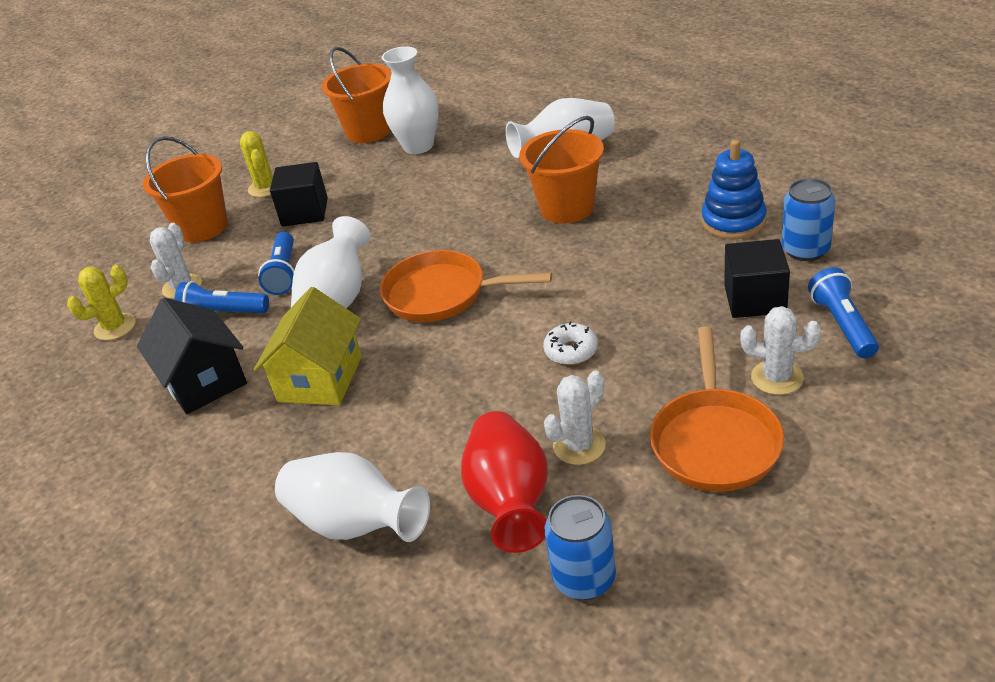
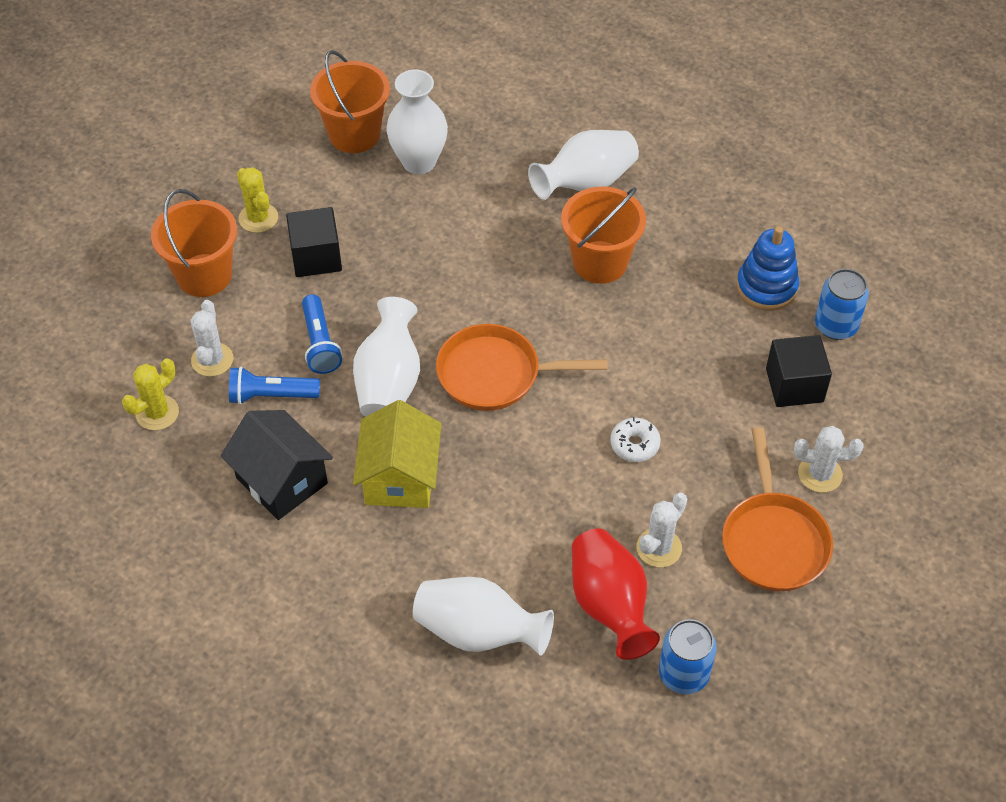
camera: 15 degrees left, 15 degrees up
(842, 325) = (872, 415): blue flashlight -> none

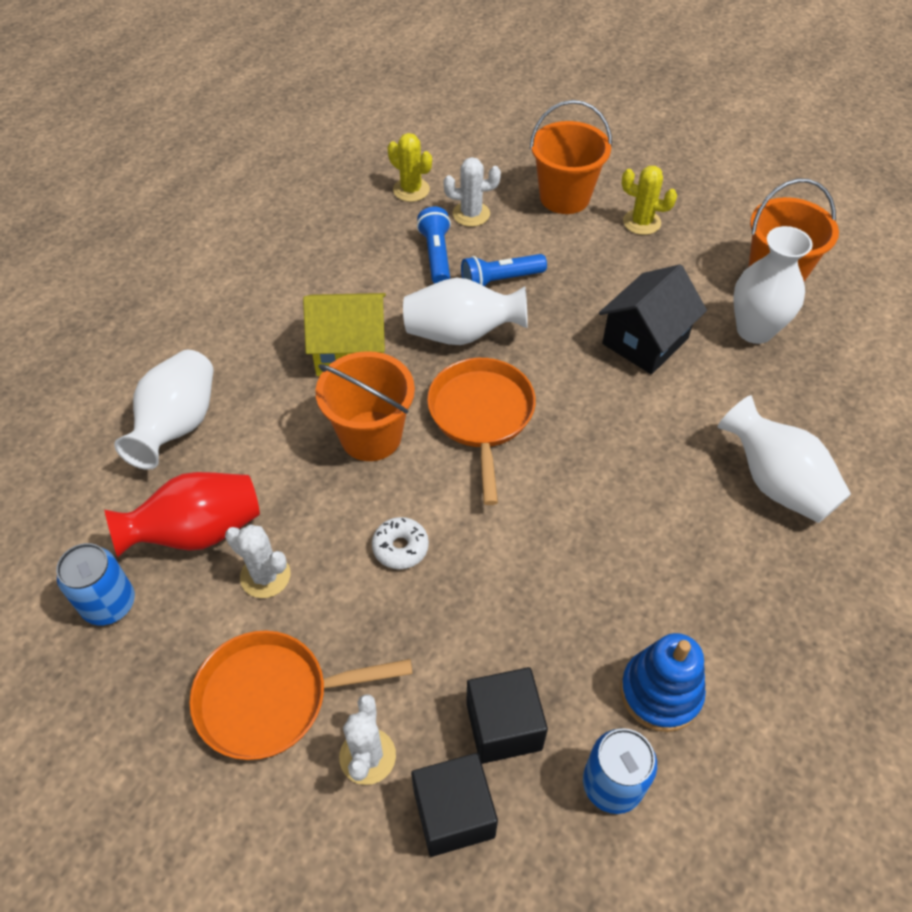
camera: 85 degrees right, 0 degrees up
(258, 218) = (641, 222): yellow cactus -> yellow cactus turned 60 degrees clockwise
(281, 480) = (345, 273): black house -> black house (645, 341)
(316, 257) = (604, 266): black cube -> black cube (454, 813)
(600, 262) = (656, 502): orange bucket -> orange bucket (371, 436)

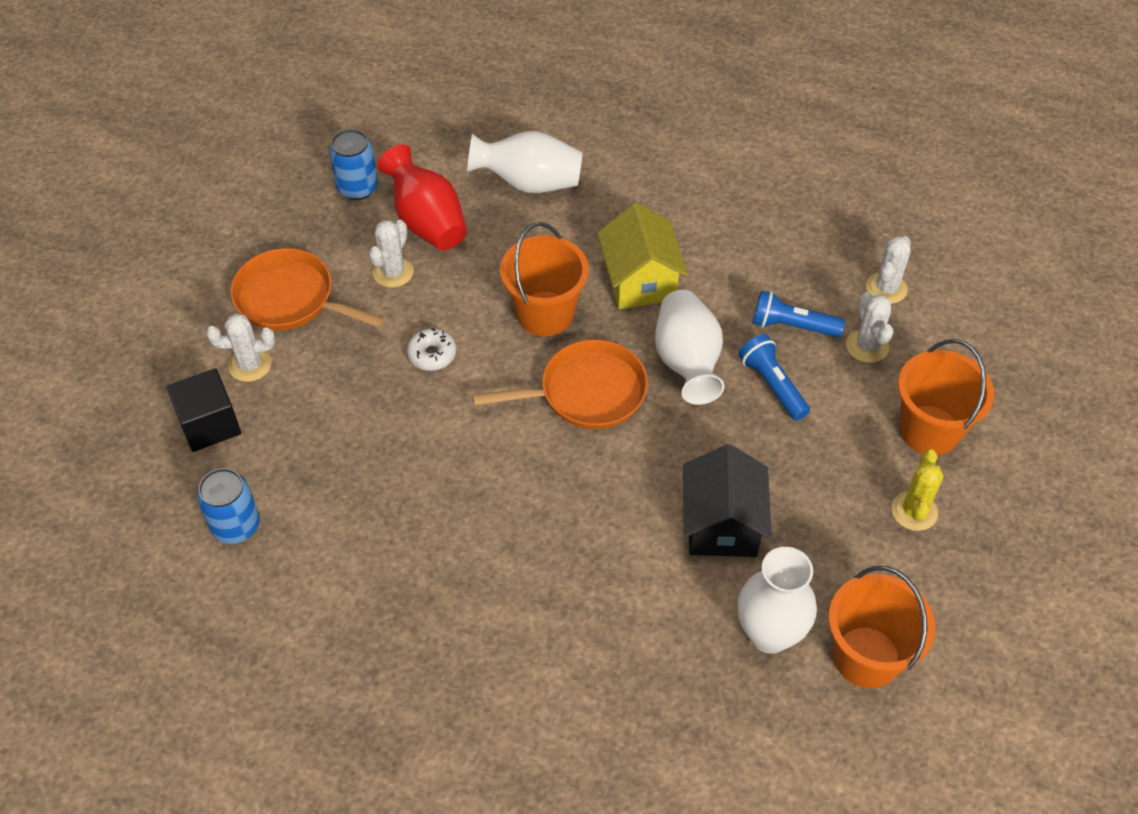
camera: 80 degrees right, 0 degrees up
(272, 698) = (291, 299): orange pan -> orange pan turned 45 degrees counterclockwise
(411, 190) = (886, 288): yellow cactus -> white cactus
(436, 255) = (792, 326): blue flashlight -> blue flashlight turned 150 degrees counterclockwise
(504, 726) = (279, 447): black cube -> none
(645, 341) = (722, 524): black house -> black house turned 60 degrees clockwise
(660, 692) = (317, 556): blue stacking toy -> none
(775, 482) = (555, 652): white vase -> none

